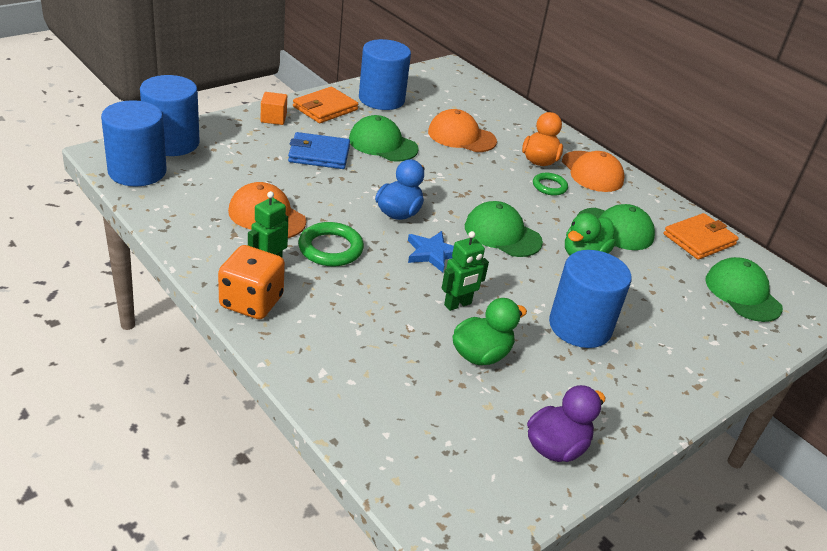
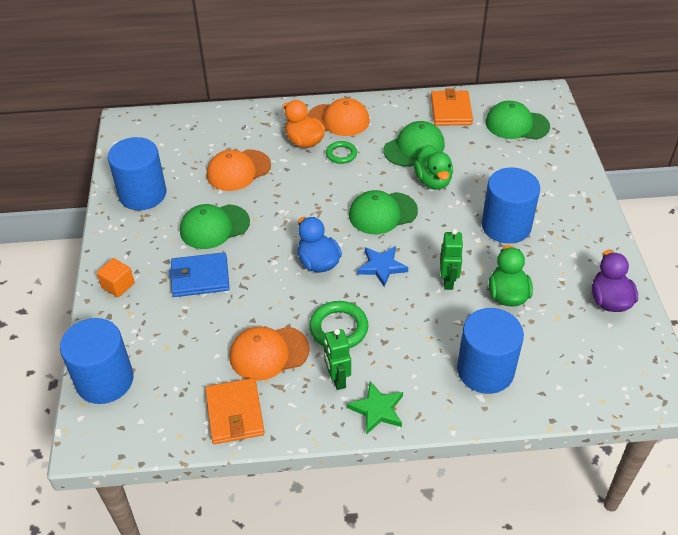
camera: 50 degrees left, 10 degrees up
(137, 171) = (136, 425): blue cylinder -> blue cylinder (485, 370)
(251, 302) = (377, 409): orange dice -> green star
(319, 154) = (200, 277): blue wallet -> blue wallet turned 45 degrees clockwise
(325, 108) = (128, 240): orange wallet -> orange wallet (235, 413)

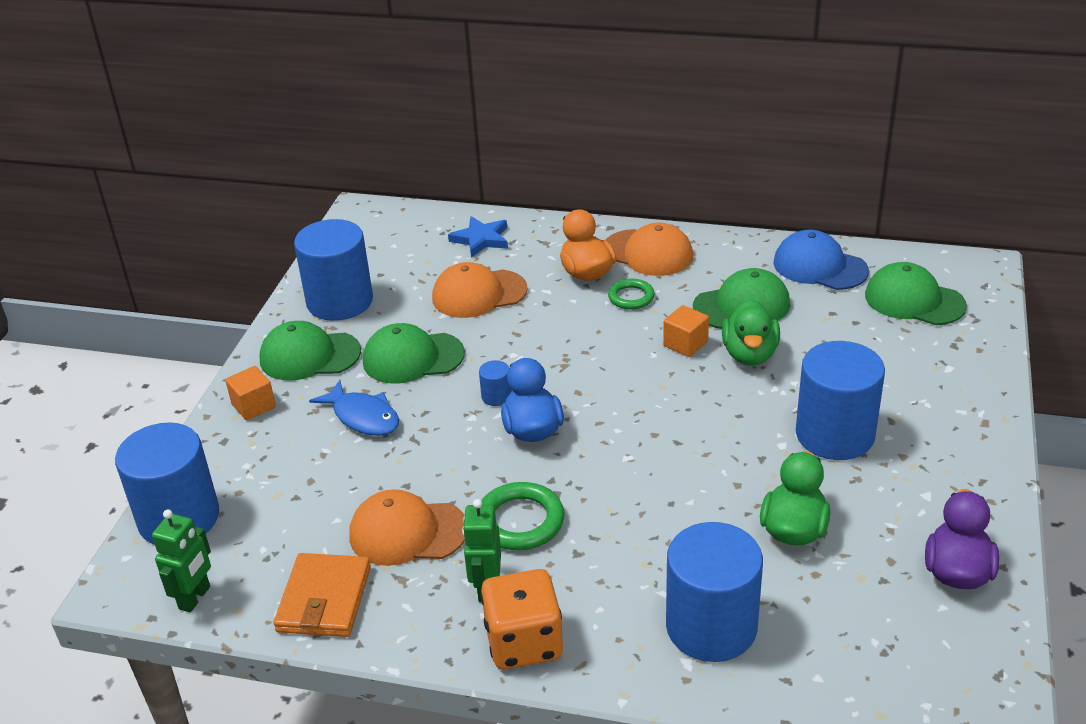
camera: 20 degrees right, 10 degrees down
(200, 277) = (363, 417): blue wallet -> blue fish
(284, 243) = (496, 396): none -> blue cylinder
(377, 409) = (524, 642): green star -> orange dice
(381, 267) = (620, 453): blue star -> blue star (481, 239)
(382, 213) = (655, 383): green cap -> green cap (309, 356)
(390, 181) = (685, 344): none -> orange cube
(448, 281) = (711, 492): green robot -> green robot (195, 598)
(451, 111) = (819, 266): orange wallet -> blue cap

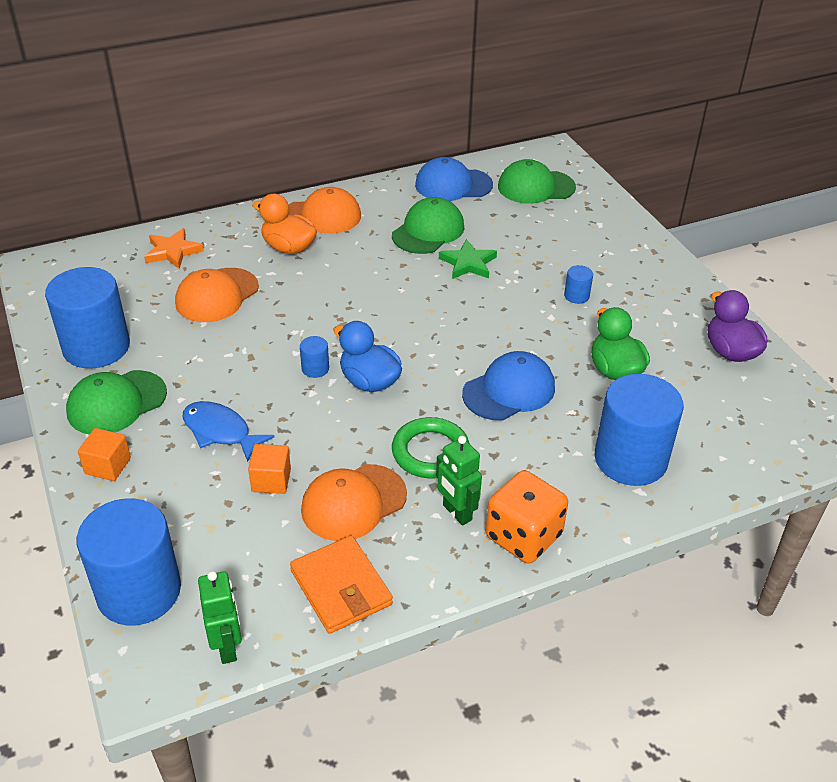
camera: 40 degrees left, 5 degrees up
(363, 417) = (220, 431): blue fish -> blue fish turned 150 degrees counterclockwise
(413, 358) = (213, 367): green cap -> none
(481, 239) = (172, 251): blue star -> orange star
(631, 297) = (342, 254): green ring -> none
(657, 499) = (509, 390): none -> blue cap
(685, 344) = (416, 273): orange cube -> orange cube (271, 480)
(750, 354) = (468, 263): green duck -> green star
(835, 435) = (576, 296): blue cylinder -> blue cylinder, size x0.41

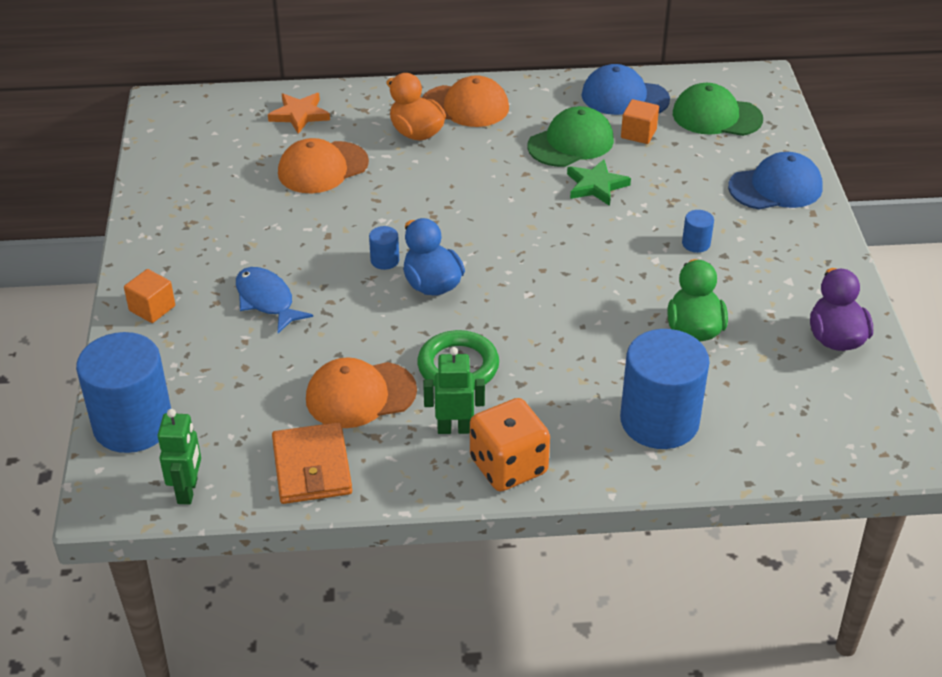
camera: 20 degrees right, 0 degrees up
(96, 347) = (188, 195): blue cylinder -> none
(116, 403) = (184, 252): green cap -> none
(271, 480) = (293, 356): orange cube -> orange cube (638, 133)
(456, 513) = (454, 428): green robot -> green robot turned 105 degrees clockwise
(509, 390) = (569, 325): blue cap -> blue cap (775, 187)

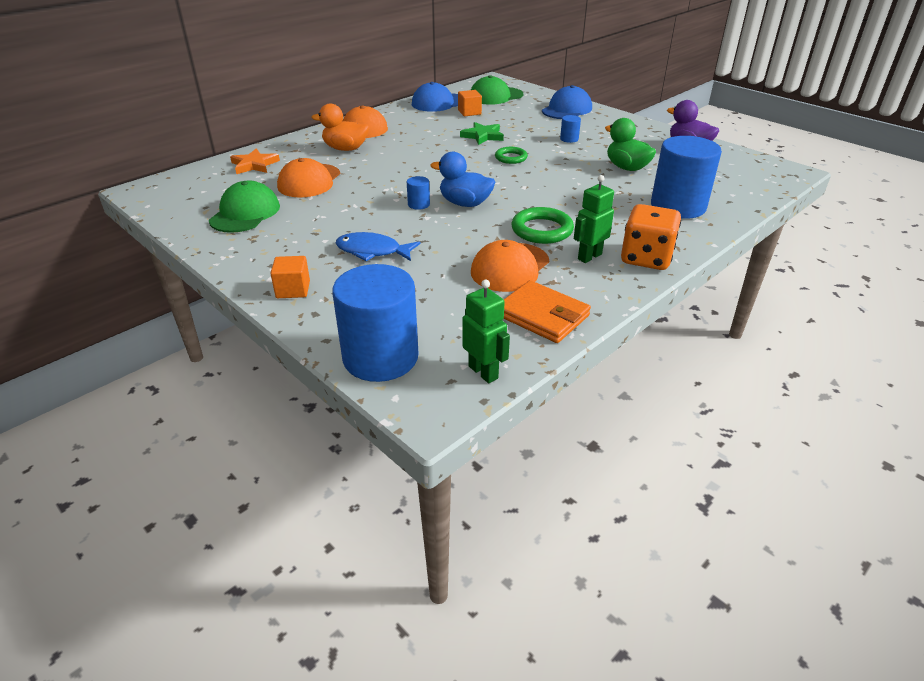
camera: 40 degrees left, 5 degrees down
(571, 143) = (441, 126): green cap -> green cap (245, 213)
(577, 240) = (511, 158): none -> green ring

